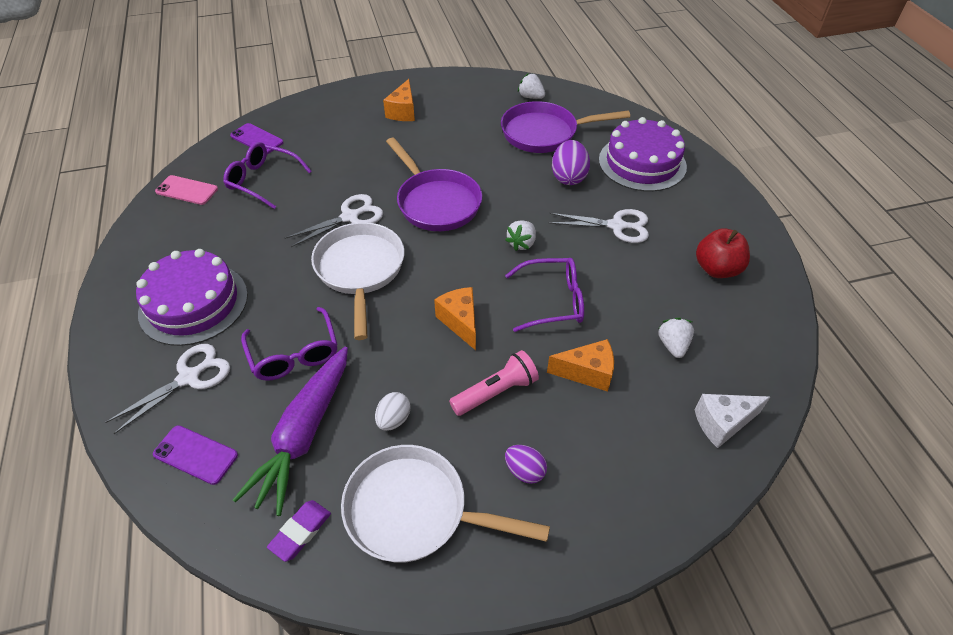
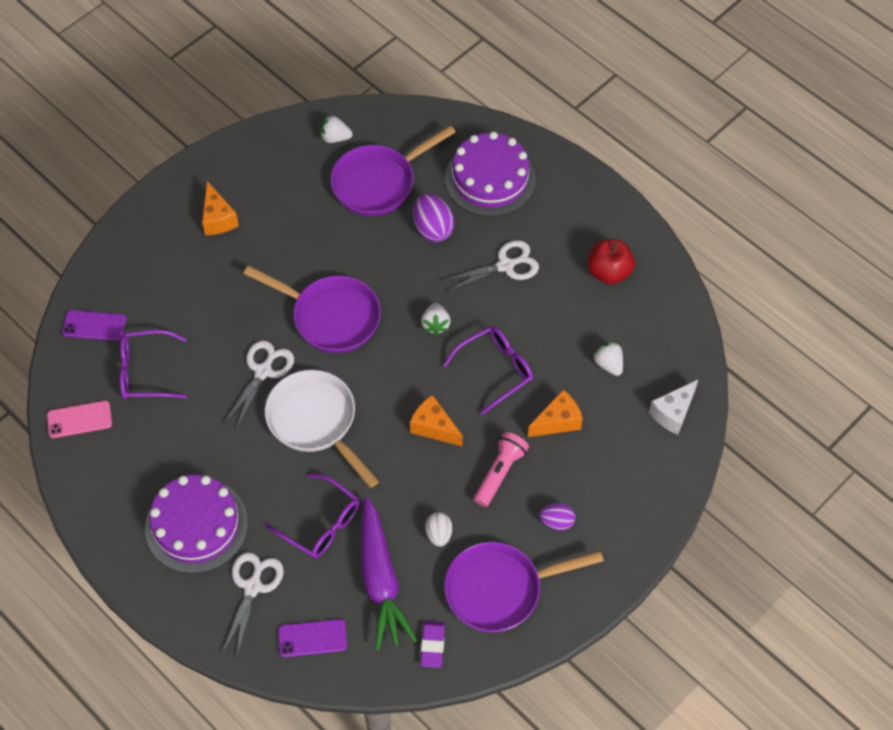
camera: 30 degrees left, 10 degrees up
(415, 511) = (500, 589): white pan -> purple pan

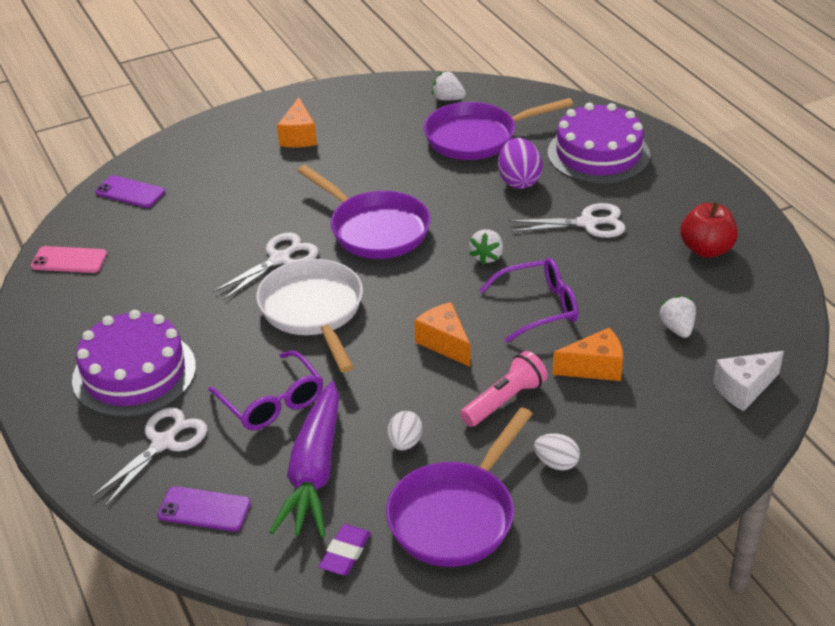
camera: 20 degrees right, 20 degrees down
(145, 372) = (158, 236): purple glasses -> none
(500, 589) = (456, 515): purple pan -> purple pan turned 60 degrees counterclockwise
(557, 522) = (556, 463): purple egg -> white egg

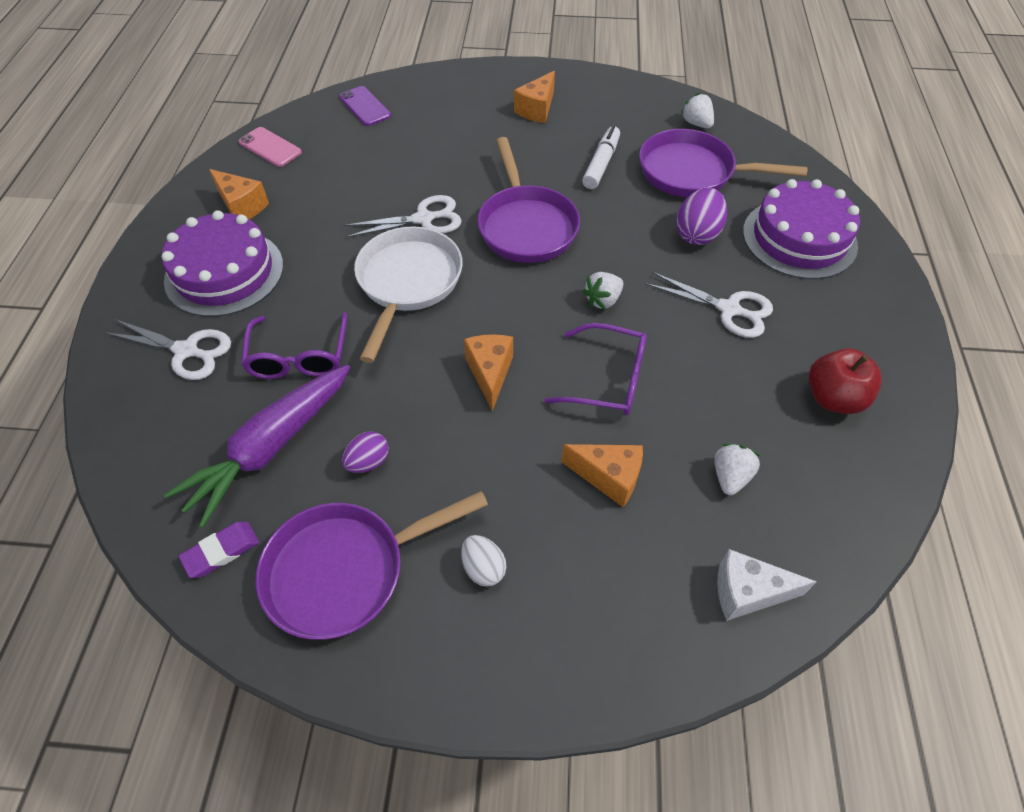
camera: 30 degrees right, 15 degrees up
(94, 317) = (242, 206): none -> orange cheese
(163, 443) = (186, 351): white scissors -> white scissors turned 45 degrees clockwise
(204, 509) = (158, 434): purple phone -> none
(395, 159) = (601, 164): none -> white marker
(405, 443) = (368, 462): white egg -> purple egg
(504, 401) = (492, 467): pink flashlight -> none

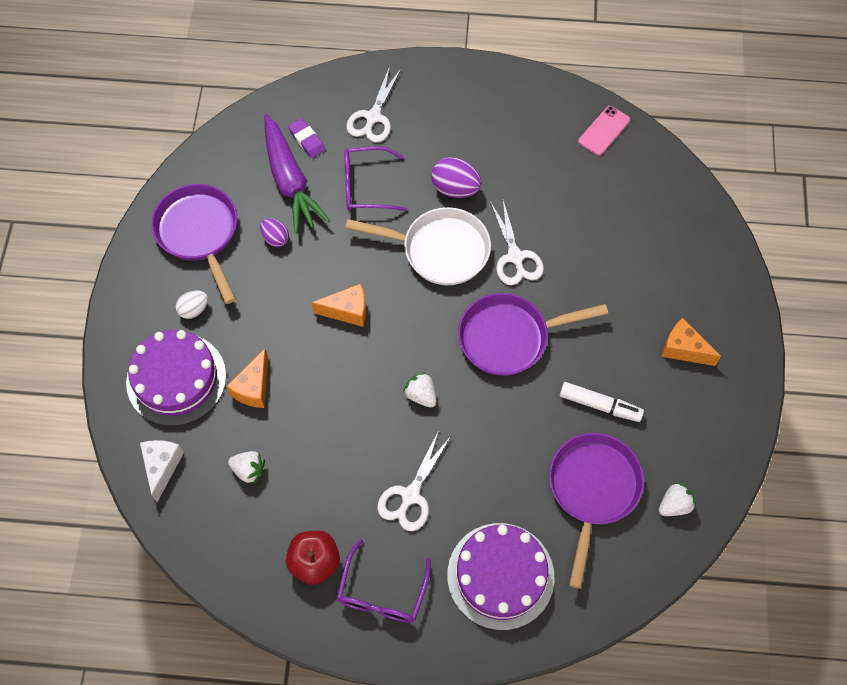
camera: 90 degrees right, 10 degrees up
(221, 551) = (218, 167): purple eraser -> purple eraser (307, 140)
(224, 272) = (450, 125): purple cake -> purple cake (176, 379)
(242, 206) = (525, 123): orange cheese -> none
(271, 447) = (290, 181): purple carrot -> purple carrot turned 150 degrees counterclockwise
(365, 106) = (672, 197): purple phone -> none
(608, 379) = (339, 393): purple glasses -> purple glasses (382, 592)
(697, 234) = (503, 482): purple egg -> purple egg (455, 188)

